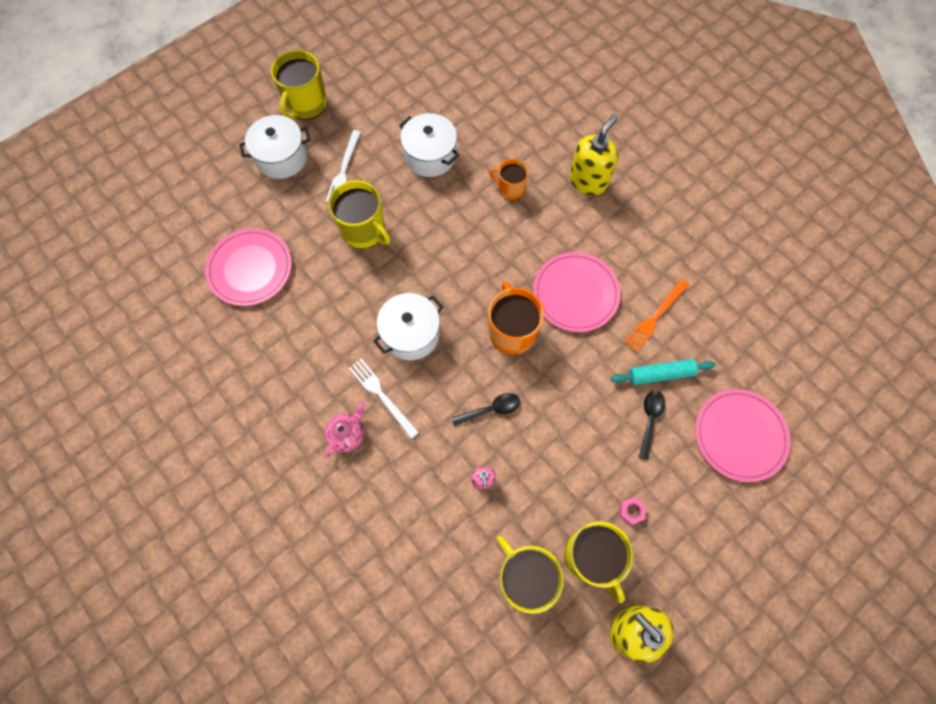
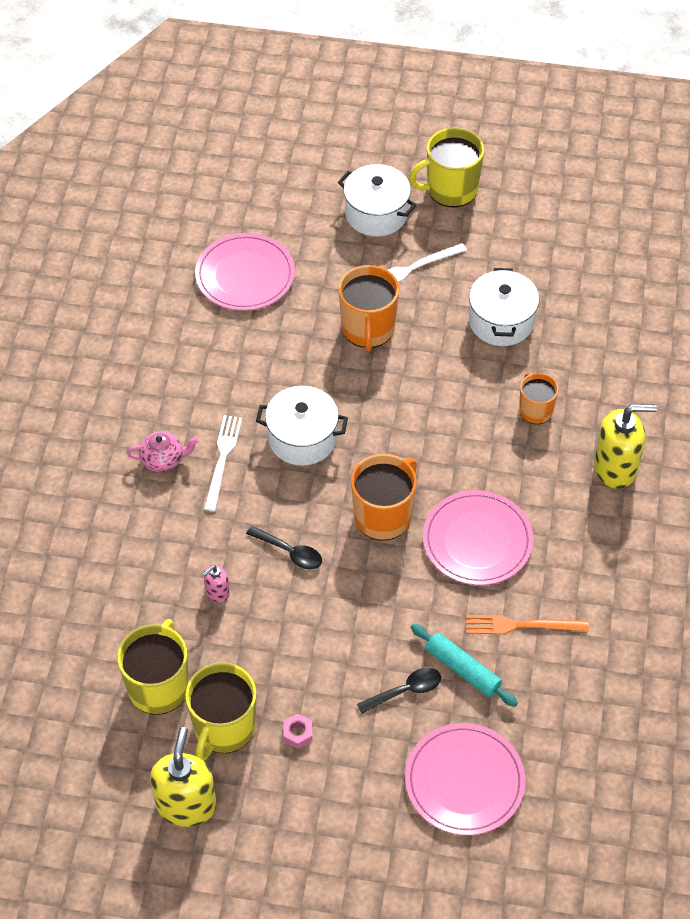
camera: 50 degrees right, 15 degrees down
(364, 231) = (368, 329): yellow mug -> orange mug

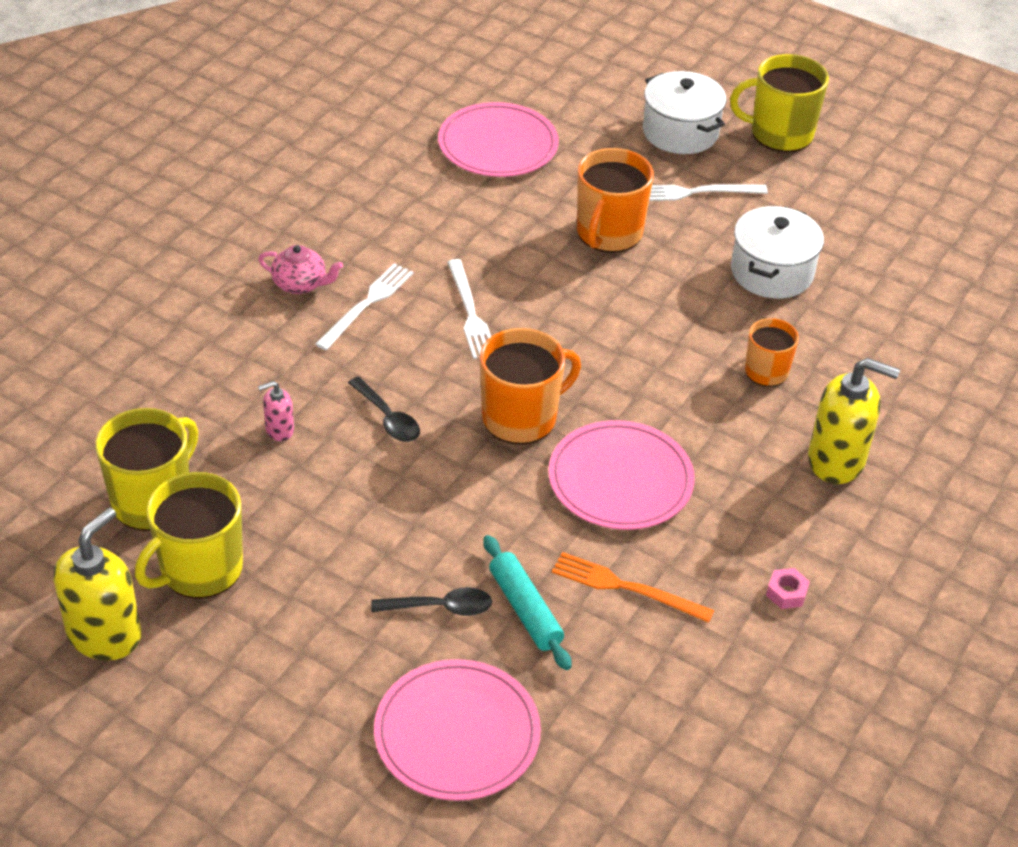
camera: 20 degrees right, 10 degrees down
(298, 733) = (283, 606): pink nut -> pink nut (786, 593)
(302, 438) = (470, 313): white pot -> white fork

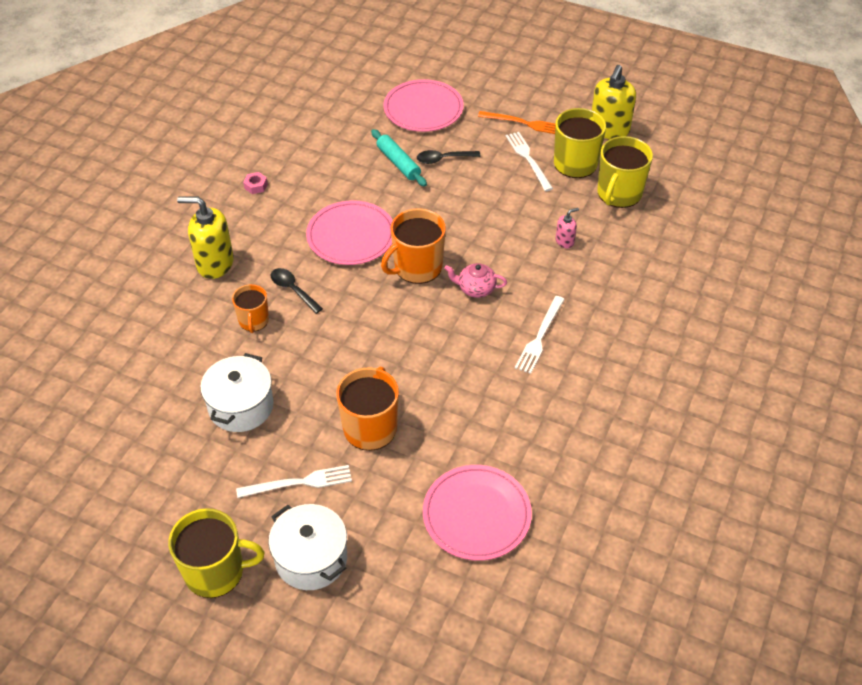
camera: 175 degrees right, 5 degrees up
(300, 284) = (592, 347): pink teapot -> pink teapot (475, 289)
(388, 418) = (500, 256): black spoon -> black spoon (293, 290)
(470, 313) = (465, 339): white fork -> white fork (528, 159)
(626, 588) = (345, 179): orange fork -> orange fork (524, 123)

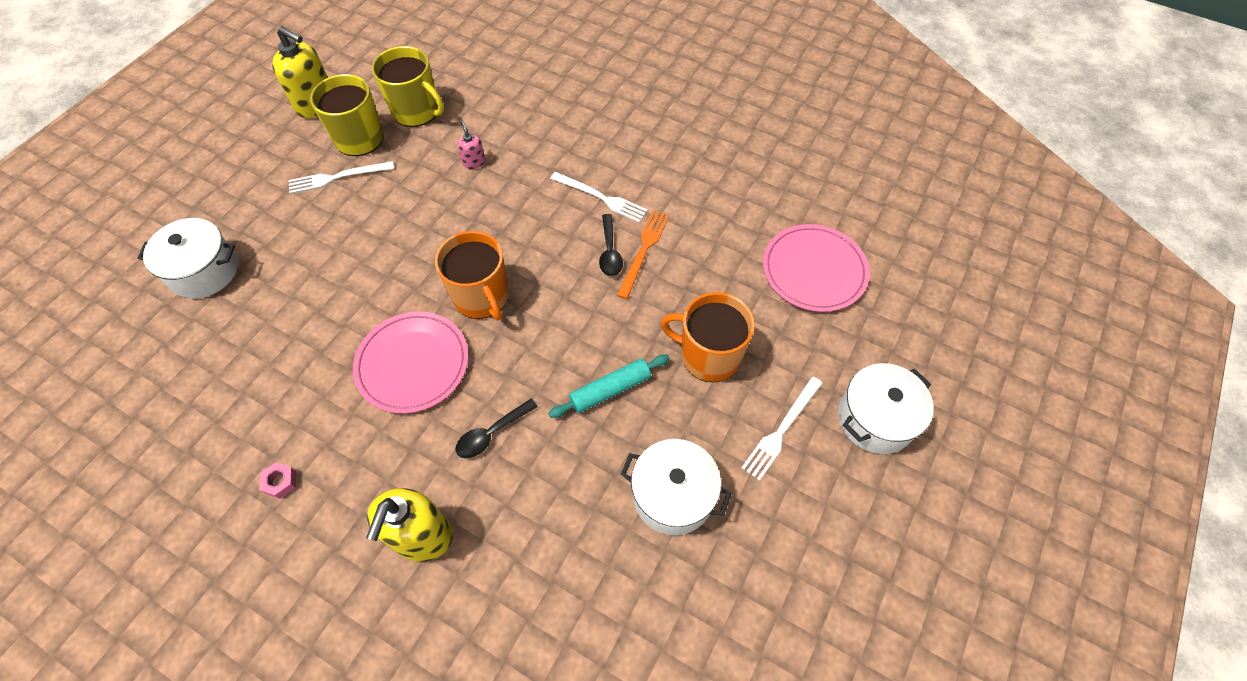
camera: 85 degrees left, 10 degrees up
(216, 571) = (900, 518): yellow mug -> none
(253, 321) = (536, 482): orange mug -> none
(299, 482) = (781, 430): white fork -> white fork turned 135 degrees counterclockwise
(398, 163) = (296, 305): turquoise rolling pin -> turquoise rolling pin (610, 390)
(423, 109) = (204, 271): pink plate -> white pot
(443, 159) = (307, 257): black spoon -> black spoon (610, 252)
(475, 289) = (526, 244): pink teapot -> none
(524, 123) = (275, 174): orange fork -> orange fork (643, 251)

